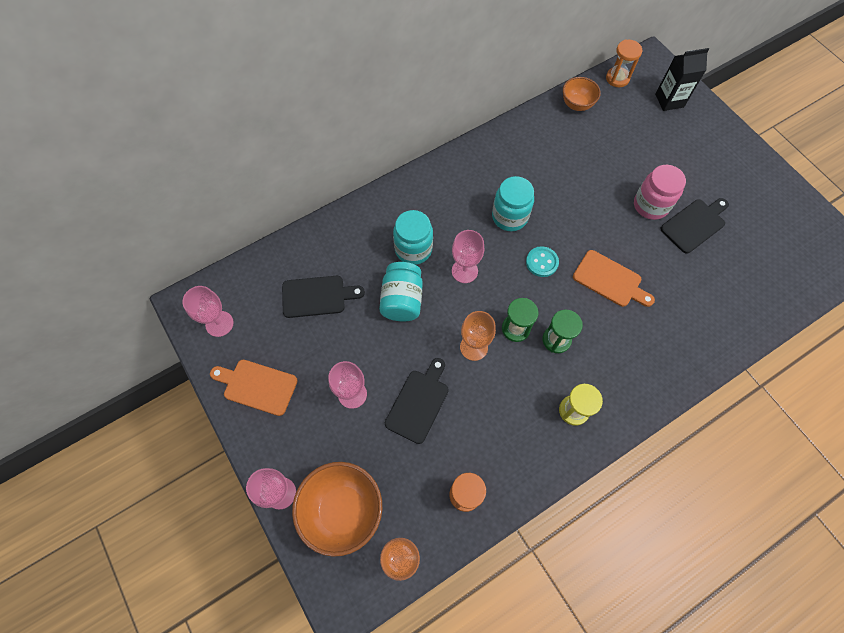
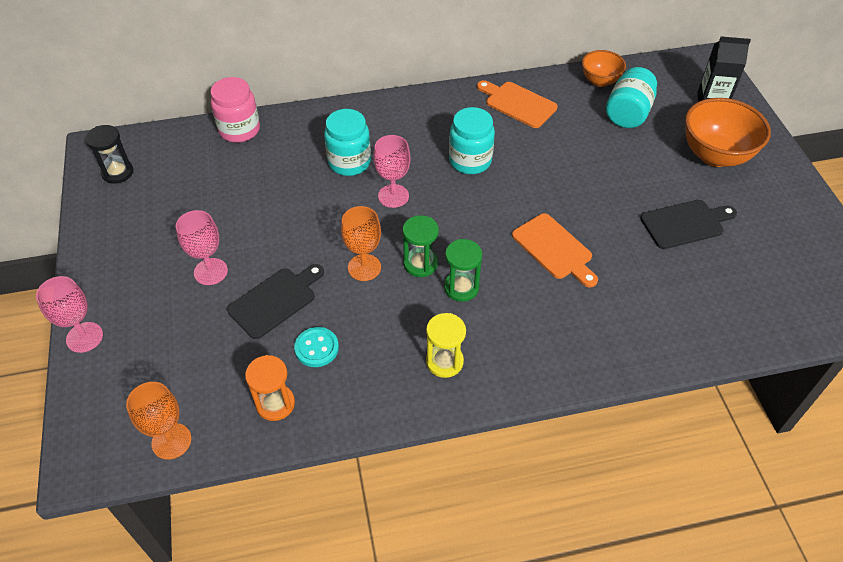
camera: 20 degrees right, 15 degrees down
(219, 323) = (117, 172): pink goblet -> black hourglass
(257, 386) = (120, 236): orange cutting board -> orange cutting board (518, 104)
(317, 296) = (227, 176): black cutting board -> none
(343, 510) = (137, 374): orange bowl -> orange bowl (715, 155)
(402, 300) = (311, 203): turquoise jar -> turquoise jar (627, 113)
(542, 262) = (483, 211): turquoise button -> turquoise button (316, 348)
(617, 78) = (659, 69): orange hourglass -> none
(650, 205) = (640, 192): pink jar -> pink jar (239, 130)

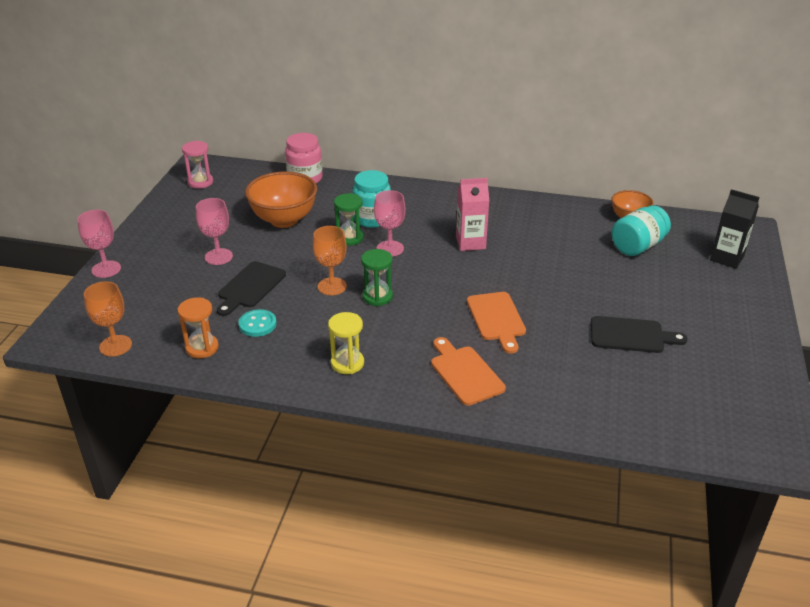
camera: 25 degrees right, 15 degrees down
(117, 172) = (200, 182): black hourglass -> pink hourglass
(275, 300) = (250, 287): black cutting board -> black cutting board turned 135 degrees clockwise
(461, 288) = (398, 321): green hourglass -> green hourglass (349, 238)
(470, 161) = (470, 243): turquoise jar -> pink carton
(518, 104) = (542, 216): orange cutting board -> orange cutting board (465, 373)
(715, 155) = (699, 296): orange bowl -> orange bowl (284, 220)

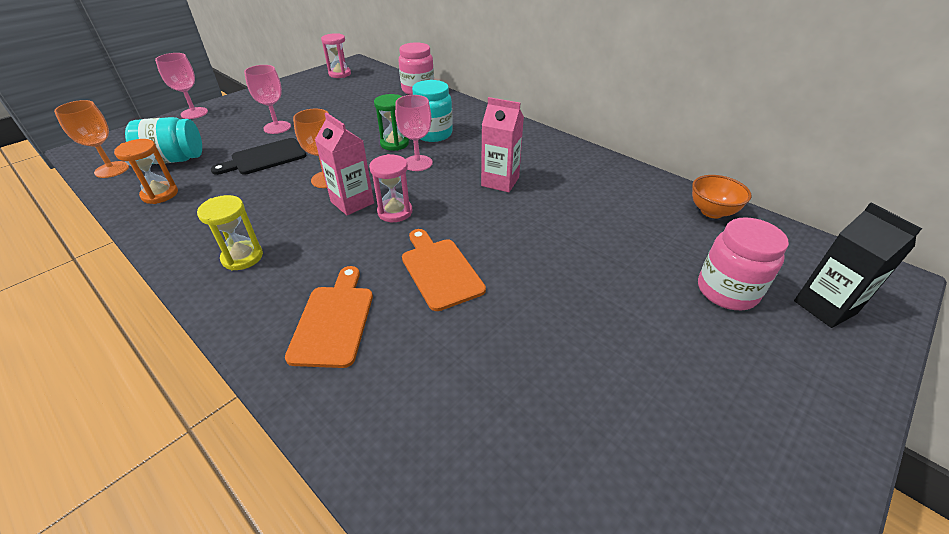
camera: 30 degrees right, 5 degrees up
(257, 324) = (226, 190): turquoise button -> none
(284, 220) = (362, 115): orange bowl -> none
(377, 297) = (352, 202): green hourglass -> pink carton
(419, 292) = (395, 212): none -> pink hourglass
(497, 319) = (440, 270): orange cutting board -> orange cutting board turned 135 degrees clockwise
(631, 335) = (585, 363): black cutting board -> none
(637, 246) = (696, 247): turquoise jar -> turquoise jar (174, 160)
(673, 268) = (726, 291): none -> pink jar

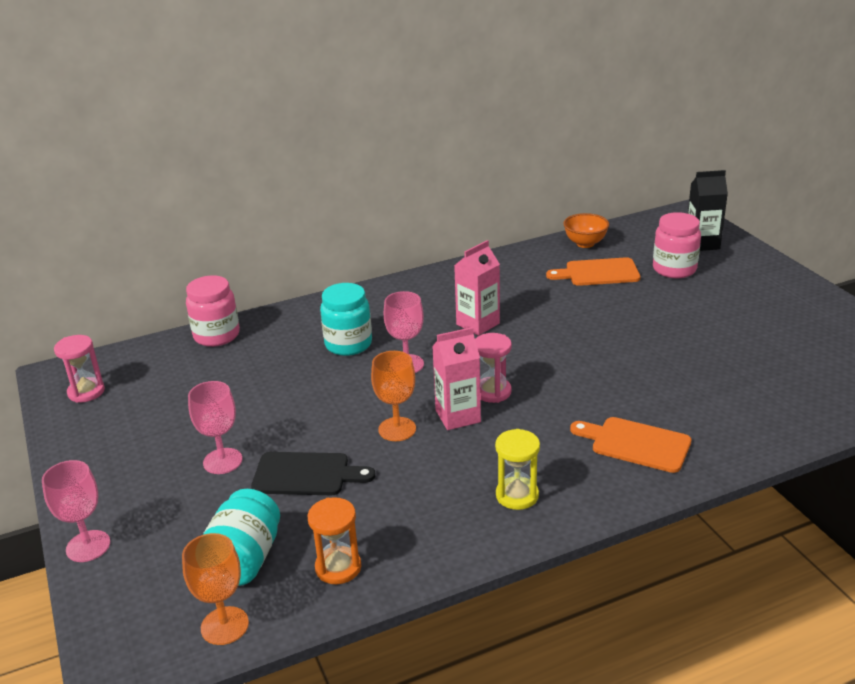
camera: 65 degrees left, 10 degrees down
(265, 158) = (306, 474): black cutting board -> black cutting board turned 75 degrees counterclockwise
(394, 144) = (350, 373): green hourglass -> none
(440, 270) = (596, 381): orange cutting board -> orange cutting board (598, 273)

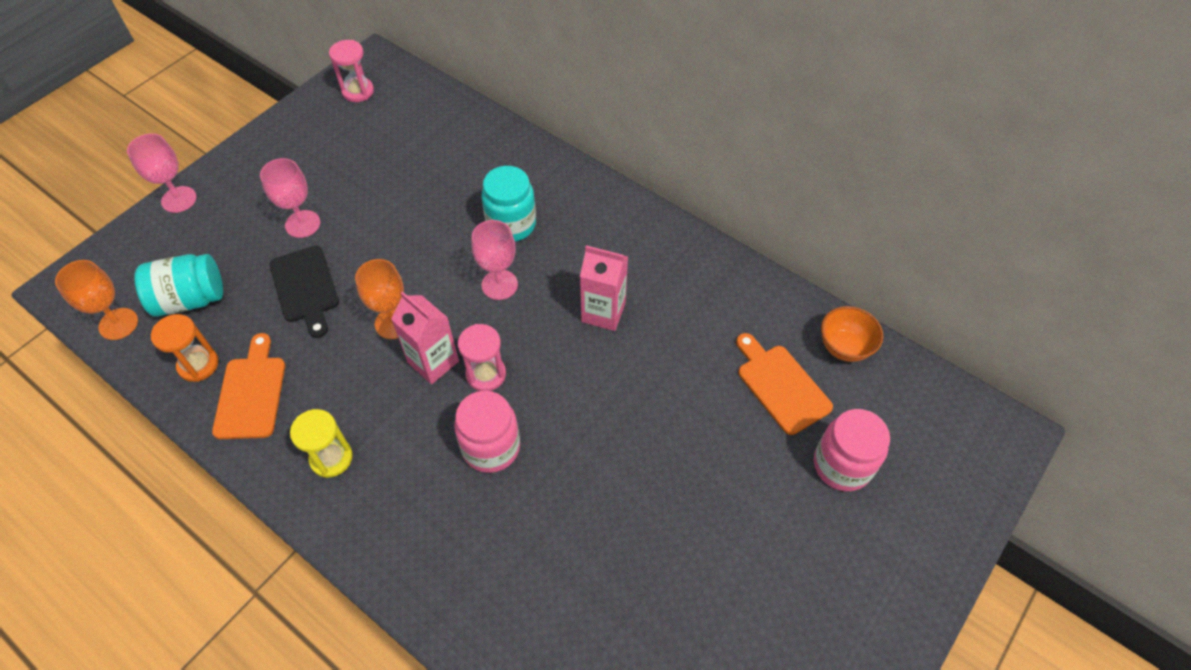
camera: 60 degrees right, 25 degrees up
(217, 336) = (477, 125): pink jar -> pink jar (491, 447)
(636, 444) = (450, 535): orange cutting board -> orange cutting board (251, 393)
(702, 244) = (933, 479): black carton -> none

